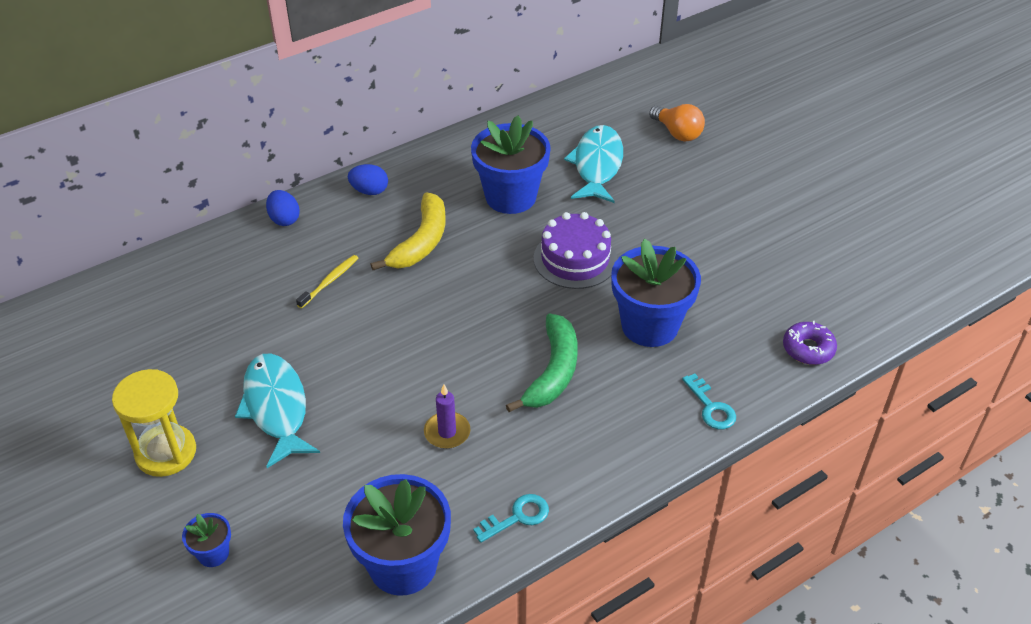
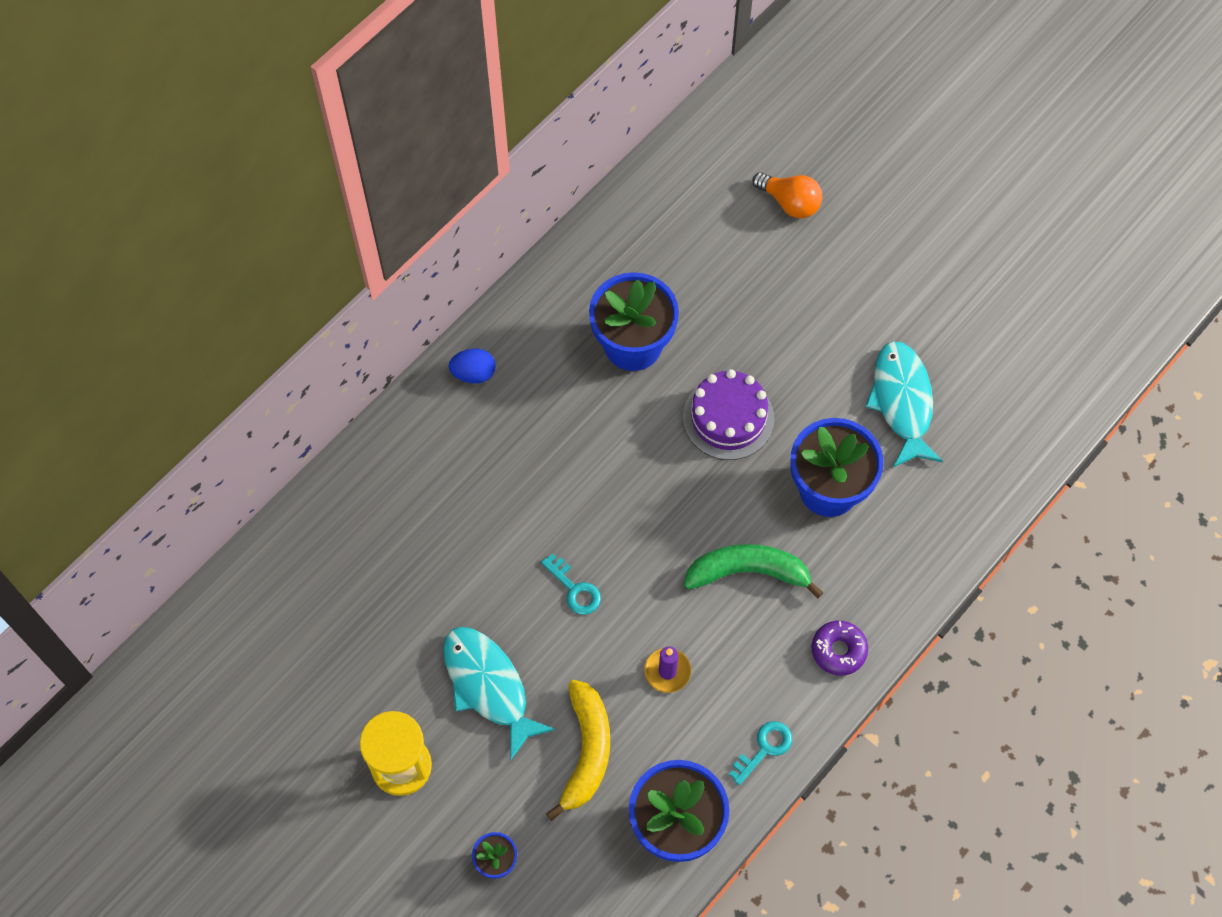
camera: 15 degrees left, 20 degrees up
(284, 219) = (395, 438): blue egg -> none
(329, 281) = (479, 513): yellow toothbrush -> none
(421, 241) = (557, 433): yellow banana -> yellow banana (586, 751)
(553, 371) = (748, 572): green banana -> green banana turned 90 degrees counterclockwise
(597, 165) = (714, 274): turquoise fish -> turquoise fish (902, 402)
(711, 407) = (912, 576): turquoise key -> turquoise key (574, 589)
(808, 349) = (991, 480): purple donut -> purple donut (838, 650)

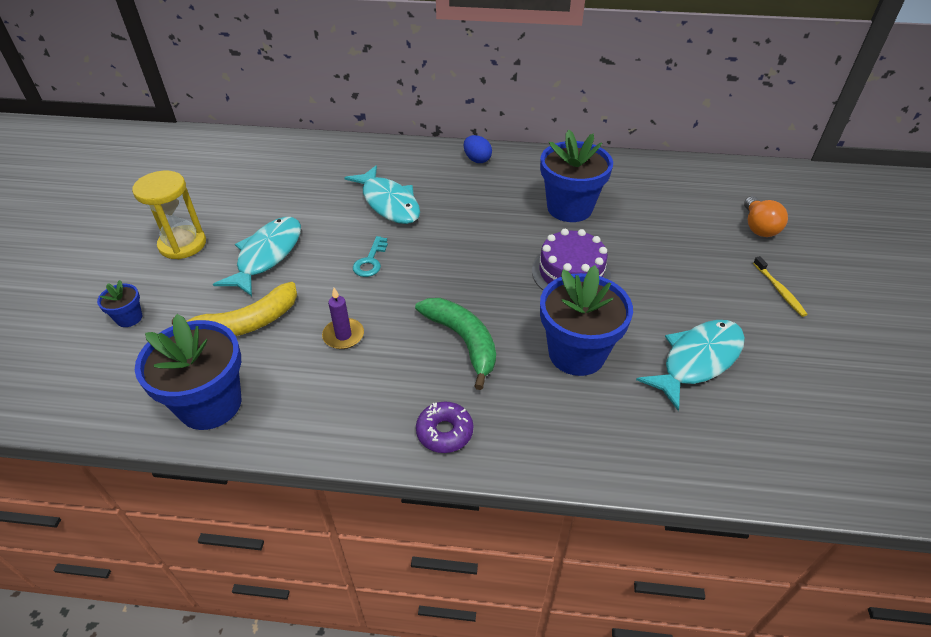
camera: 55 degrees right, 20 degrees down
(486, 515) = (389, 203): none -> turquoise fish
(764, 749) = (317, 427): turquoise key -> none
(876, 265) = (779, 290): none -> yellow toothbrush

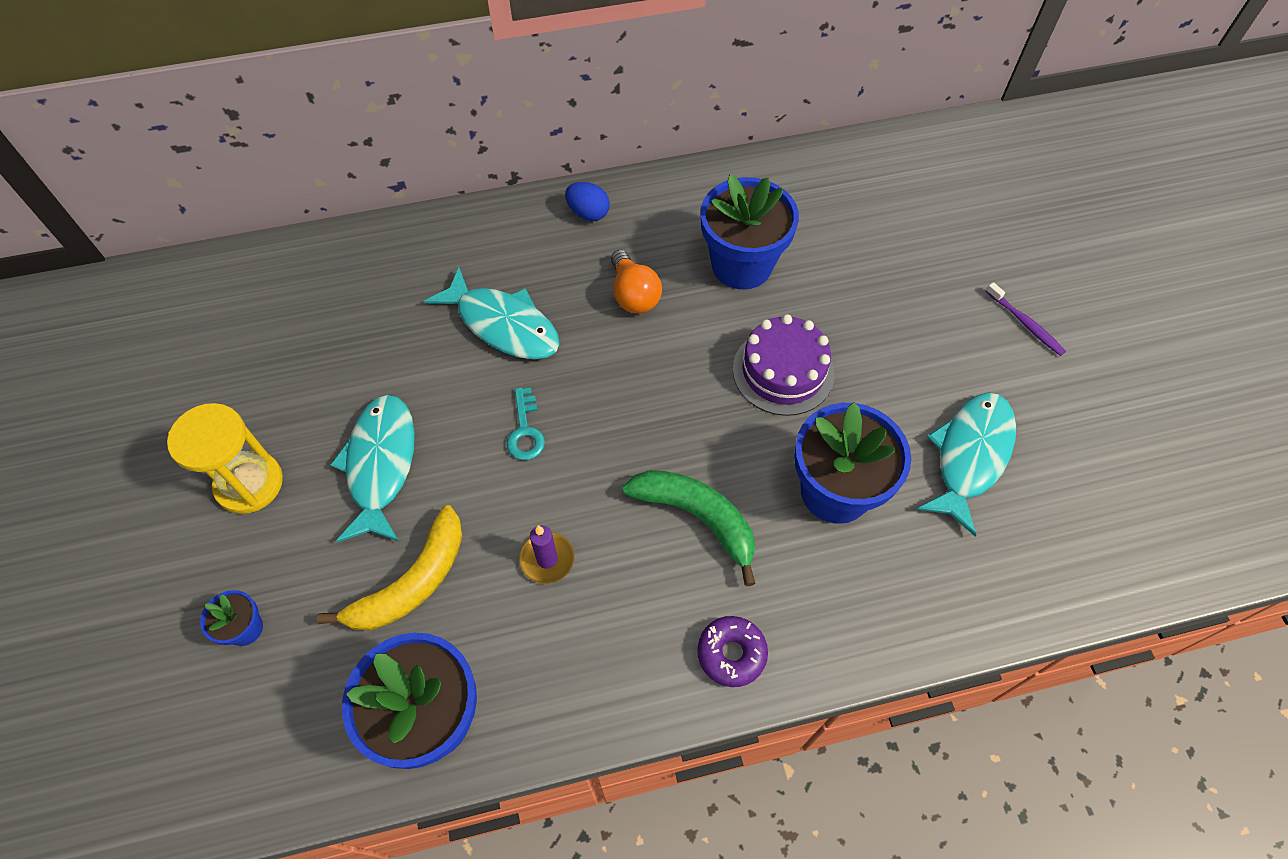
camera: 20 degrees left, 15 degrees up
(758, 227) = (974, 231): orange light bulb -> orange light bulb (633, 294)
(779, 290) = (1025, 323): yellow toothbrush -> purple toothbrush

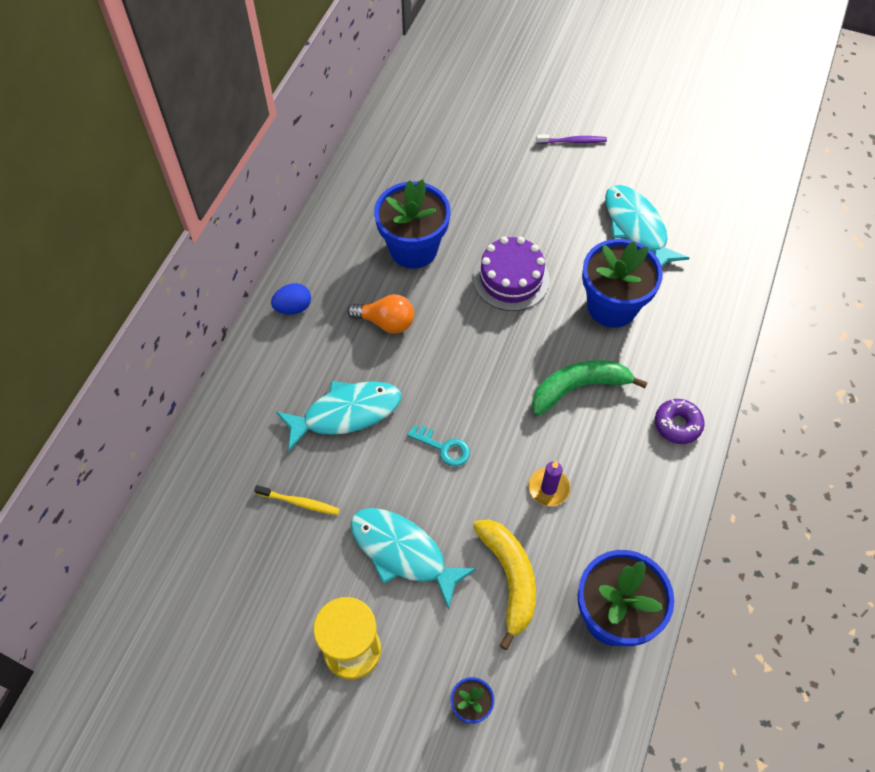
camera: 55 degrees left, 0 degrees up
(379, 346) = (299, 502): none -> yellow toothbrush

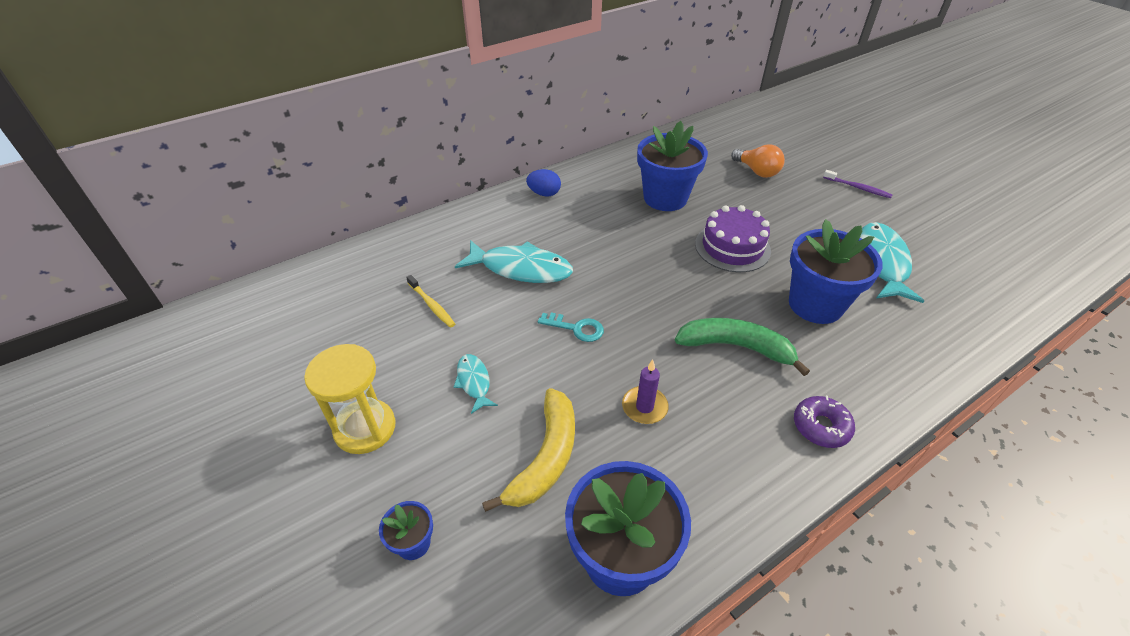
camera: 35 degrees right, 15 degrees down
(386, 322) = (604, 230): orange light bulb -> orange light bulb (757, 171)
(403, 552) = (474, 382): turquoise fish -> turquoise fish, size x0.52
(444, 447) = (576, 328): turquoise key -> turquoise key turned 45 degrees counterclockwise

